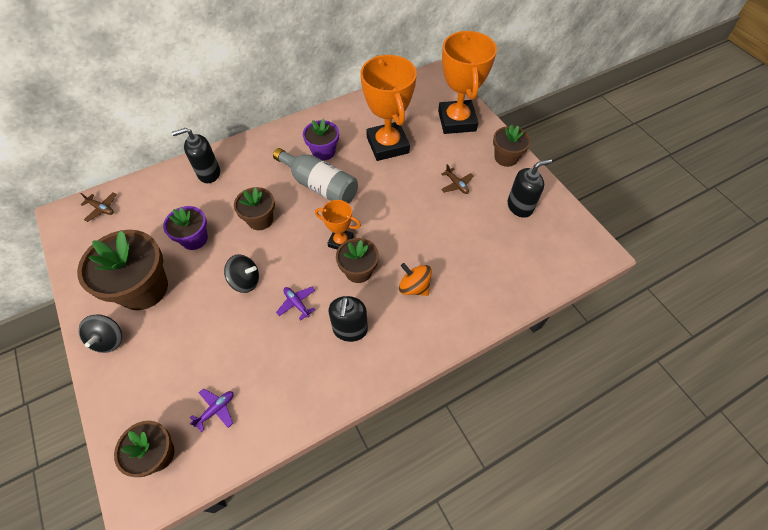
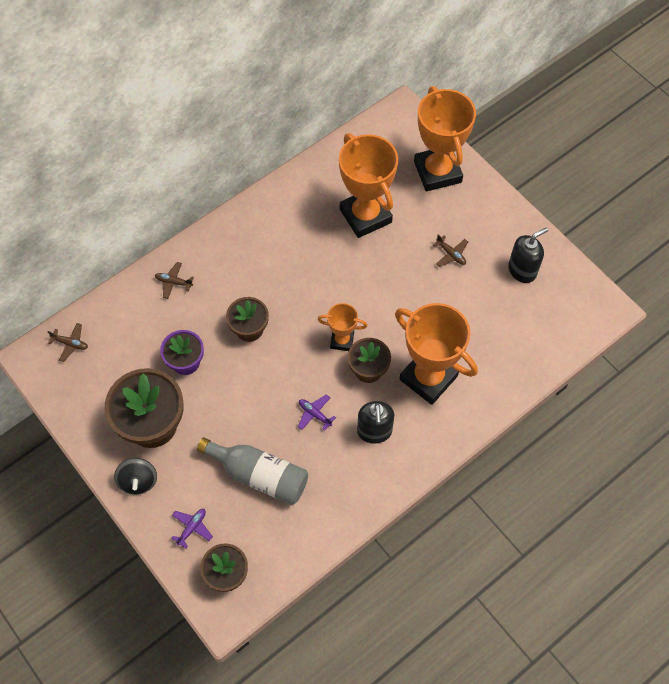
camera: 10 degrees left, 5 degrees up
(208, 173) = (174, 282): black soap dispenser -> brown plane
(216, 409) = (267, 527): purple plane -> purple plane (192, 528)
(245, 281) = (255, 399): black spinning top -> none
(320, 186) = (302, 278): grey bottle -> grey bottle (259, 475)
(323, 151) = (295, 235): purple flower pot -> none
(414, 287) = (428, 377): orange spinning top -> orange trophy
(506, 157) = (499, 212): brown flower pot -> none

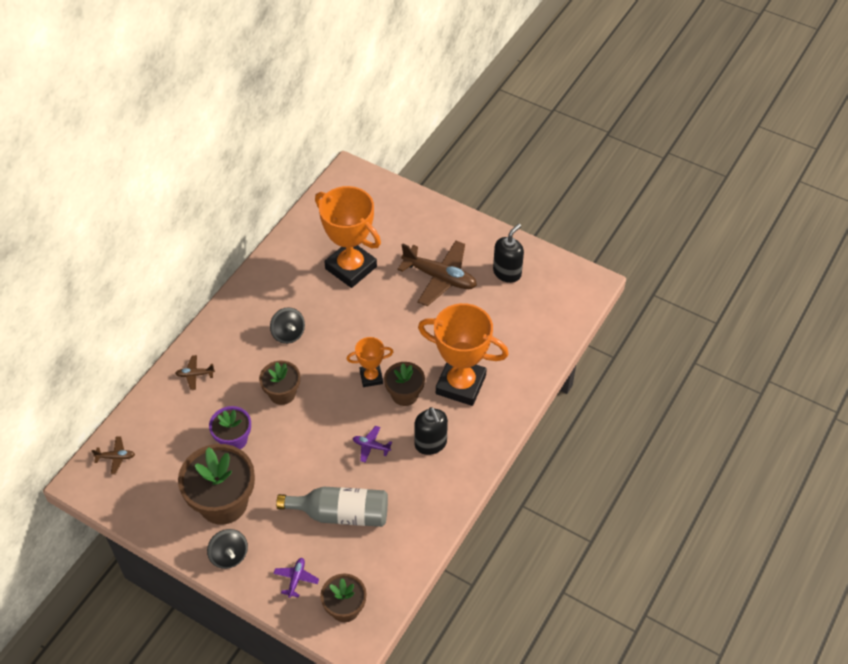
camera: 20 degrees left, 10 degrees down
(278, 267) = (288, 333): none -> black spinning top
(437, 172) = (401, 214): orange trophy -> none
(451, 254) = (440, 277): brown plane -> brown plane, size x2.22

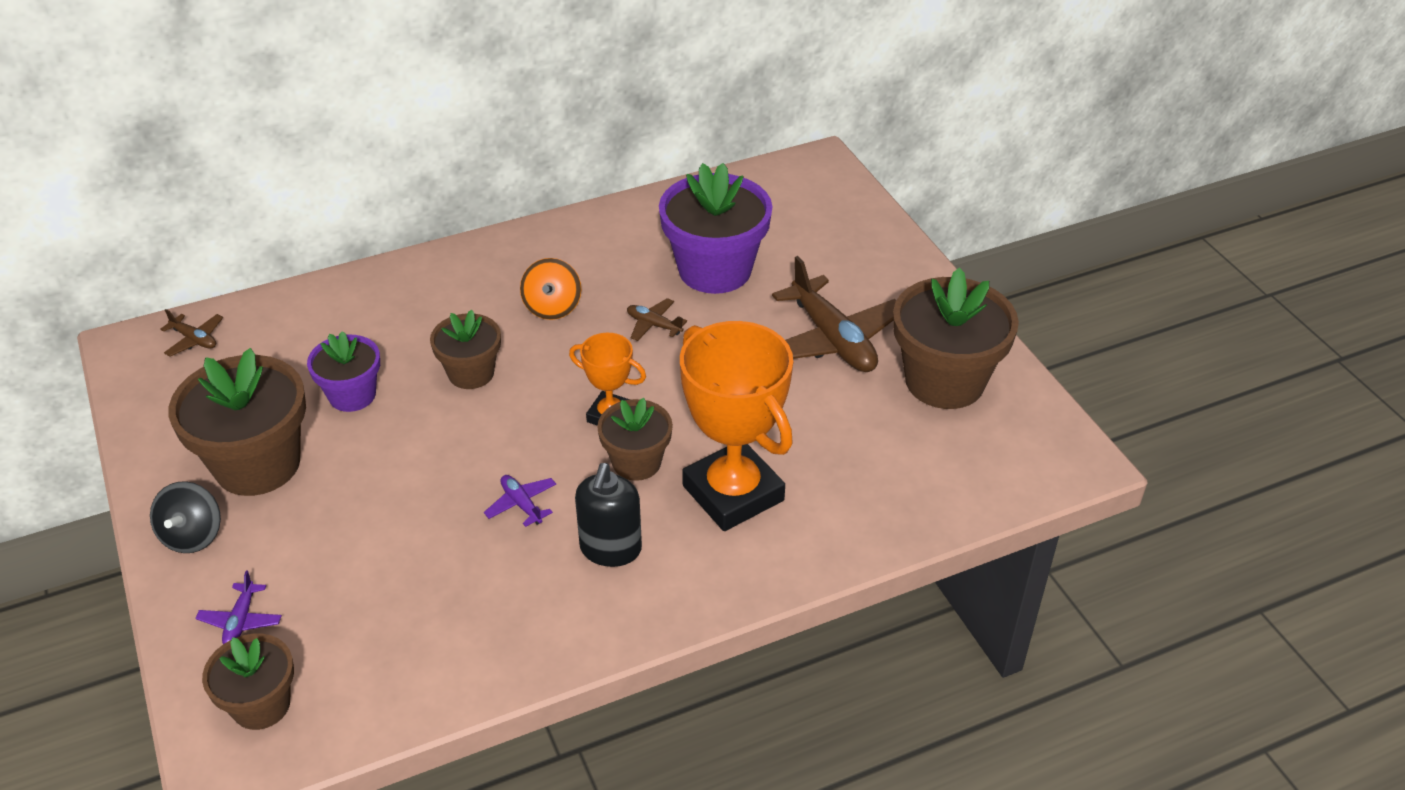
camera: 35 degrees right, 10 degrees down
(195, 375) = (386, 296): brown plane -> brown plane (654, 325)
(288, 333) = (552, 307): black spinning top -> orange spinning top
(296, 579) = (241, 621): purple plane -> purple plane turned 135 degrees clockwise
(341, 514) = (390, 570): grey bottle -> none
(351, 268) = (715, 270): orange trophy -> purple flower pot
(507, 273) = (944, 381): black soap dispenser -> brown flower pot

